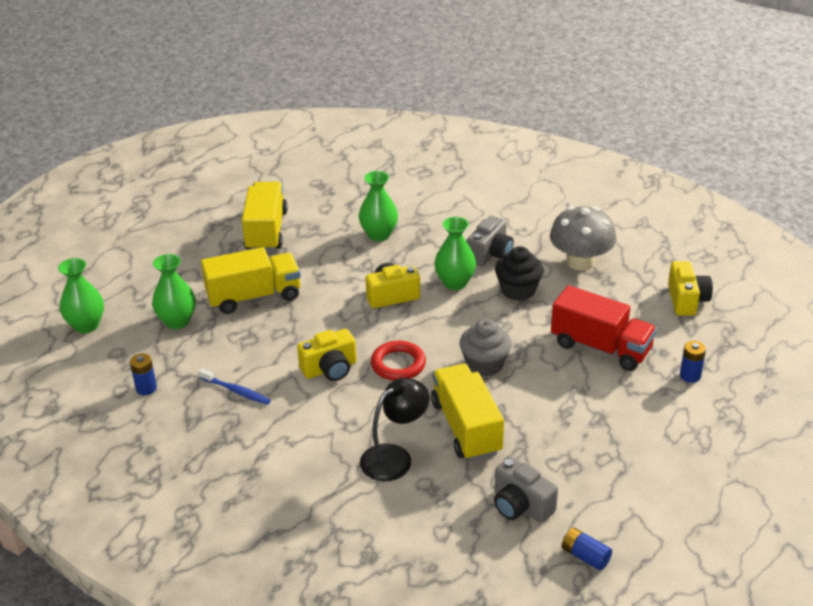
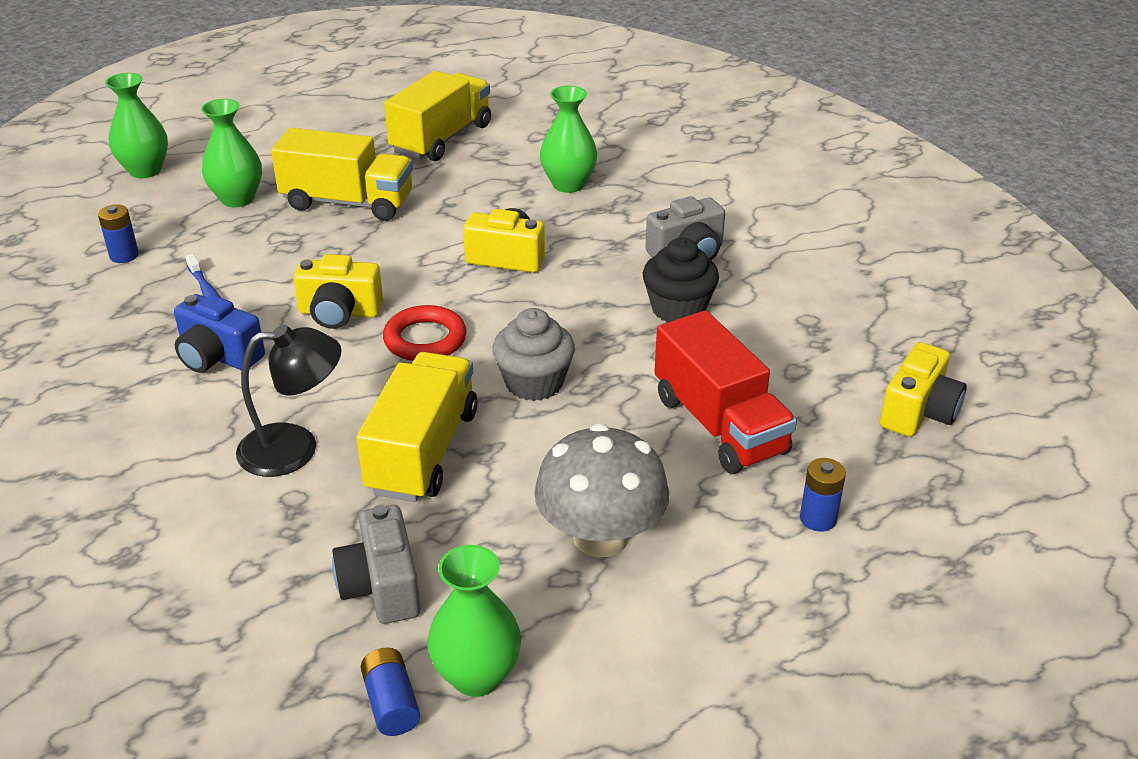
camera: 30 degrees right, 0 degrees up
(287, 425) = (218, 356): none -> blue camera
(455, 283) = (603, 271): green vase -> green vase (476, 676)
(580, 262) = (805, 305): grey mushroom -> grey mushroom (600, 536)

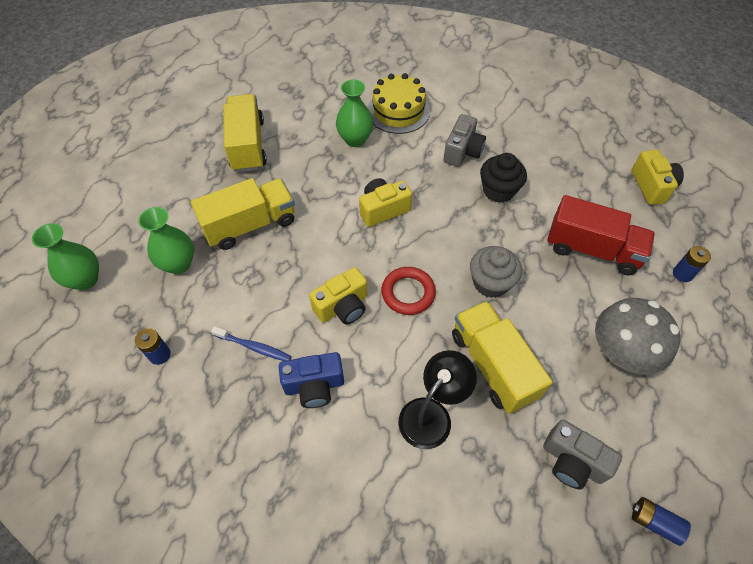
camera: 40 degrees left, 20 degrees up
(476, 676) = (666, 474): green vase -> none
(661, 182) = (398, 111): none -> yellow cake

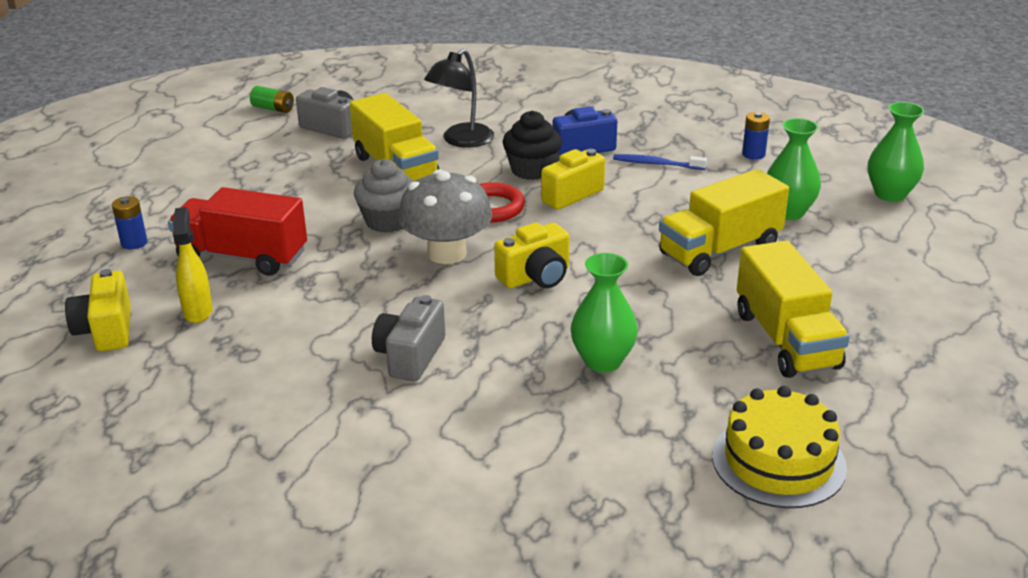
camera: 175 degrees right, 25 degrees down
(398, 111) = (532, 414): yellow cake -> yellow cake (778, 461)
(498, 190) = (358, 309): black cupcake -> black cupcake (532, 170)
(601, 197) = (198, 311): none -> yellow spray bottle
(621, 352) = (251, 183): grey mushroom -> grey mushroom (447, 253)
(654, 522) = (273, 109): blue battery -> green battery

